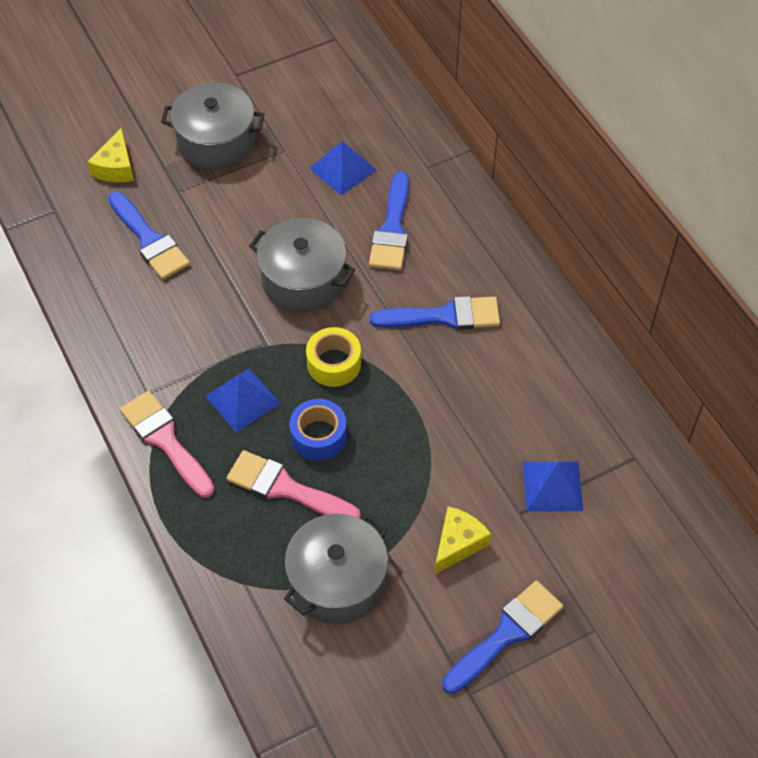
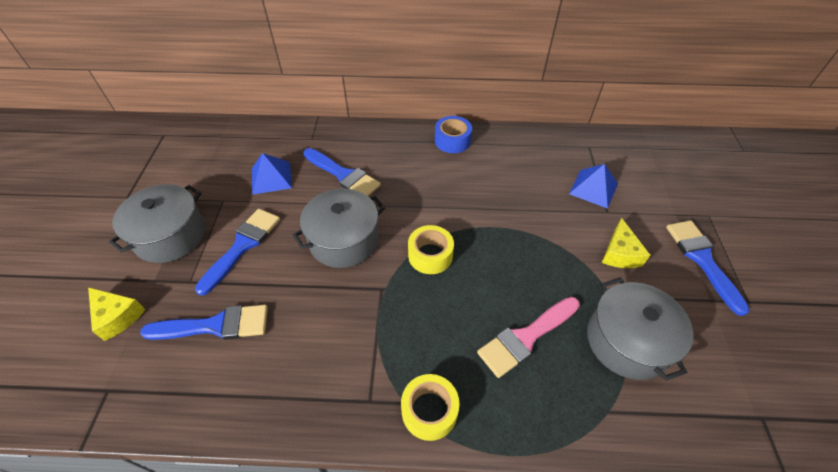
camera: 60 degrees left, 5 degrees down
(165, 440) = (429, 411): pink brush -> yellow tape
(242, 399) = (424, 329): blue pyramid -> none
(318, 436) = (488, 293): blue tape -> blue tape (452, 141)
(444, 316) = (433, 181): blue brush -> blue brush (242, 246)
(458, 543) = (619, 253): yellow cheese -> yellow cheese turned 150 degrees counterclockwise

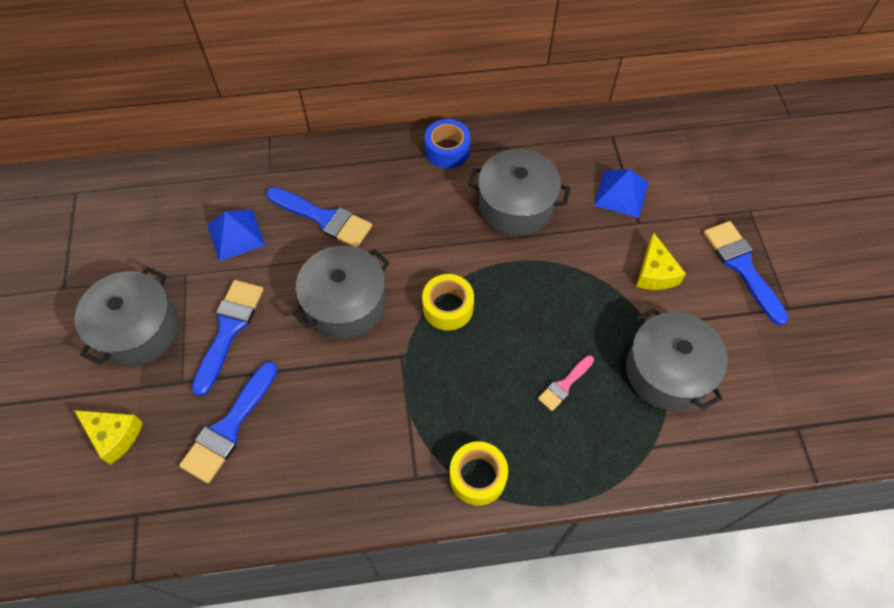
camera: 10 degrees left, 10 degrees up
(215, 325) = (229, 427): blue brush -> blue brush turned 135 degrees clockwise
(502, 186) = (516, 205): none -> grey pot
(526, 337) = (564, 385): pink brush -> pink brush, size x0.56

